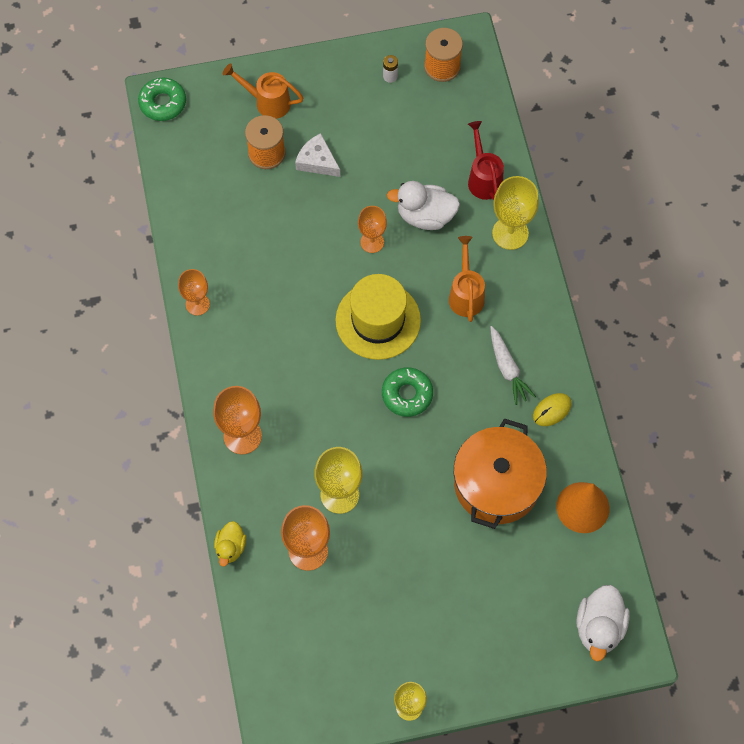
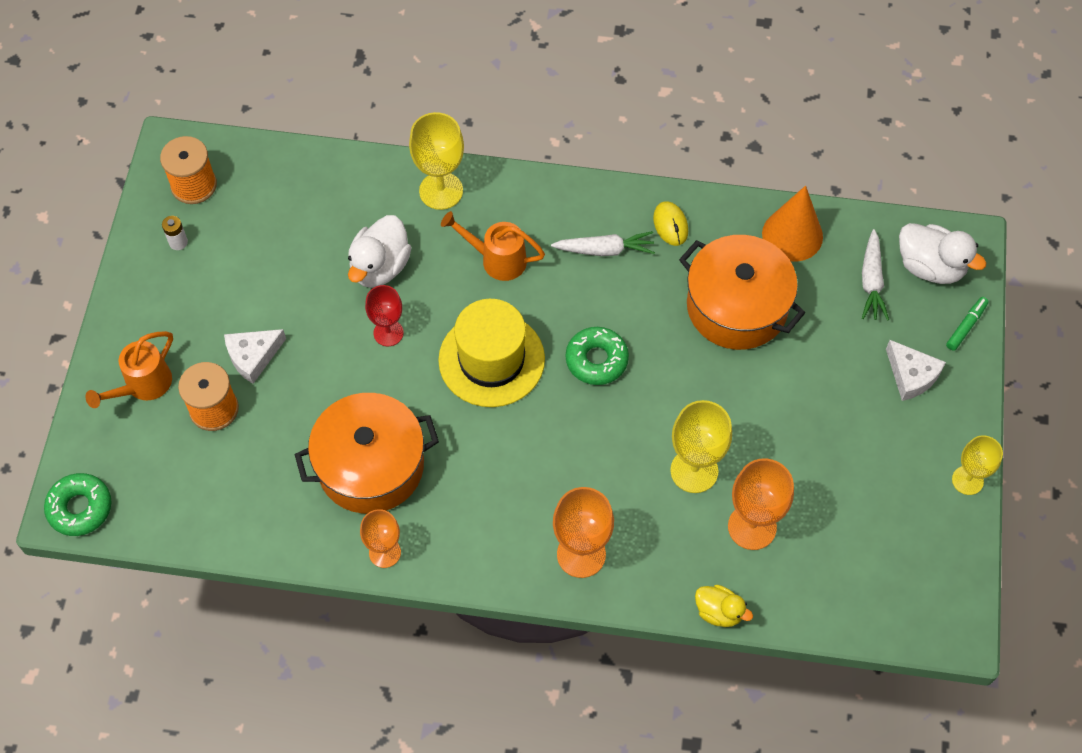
camera: 70 degrees left, 5 degrees down
(260, 270) = (371, 466): none -> orange pot
(372, 242) = (388, 333): orange goblet -> red goblet
(483, 178) = (360, 193): red watering can -> none
(488, 638) = (911, 375): none -> white cheese
(553, 671) = (966, 326): none -> green marker
(564, 582) = (871, 281): none -> white carrot

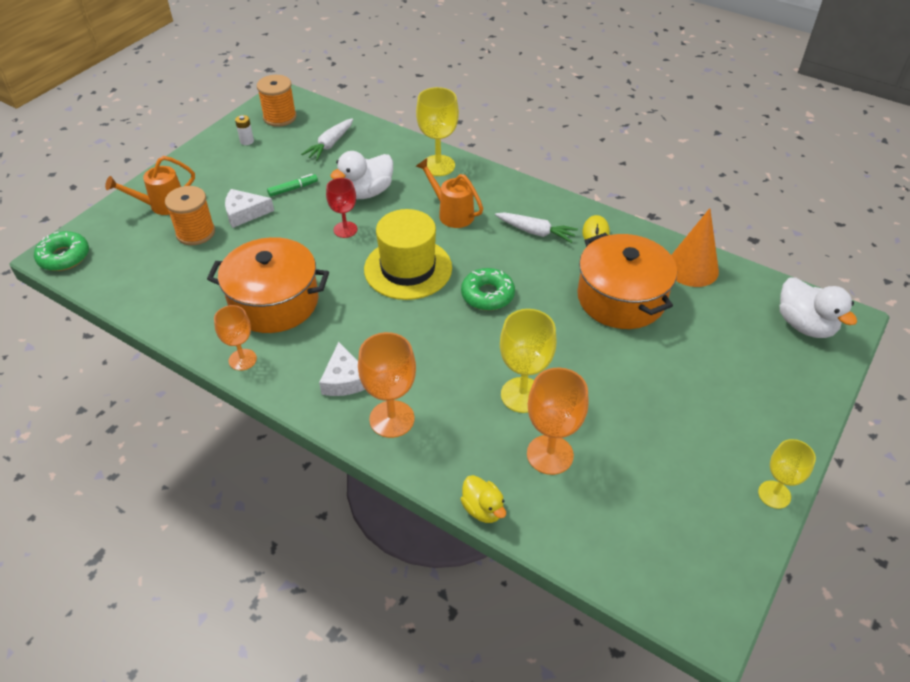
camera: 25 degrees right, 15 degrees down
(871, 281) = (746, 318): white carrot -> white carrot (330, 144)
(911, 375) = (753, 395): white cheese -> white cheese (345, 379)
(966, 326) = (821, 376): green marker -> green marker (293, 189)

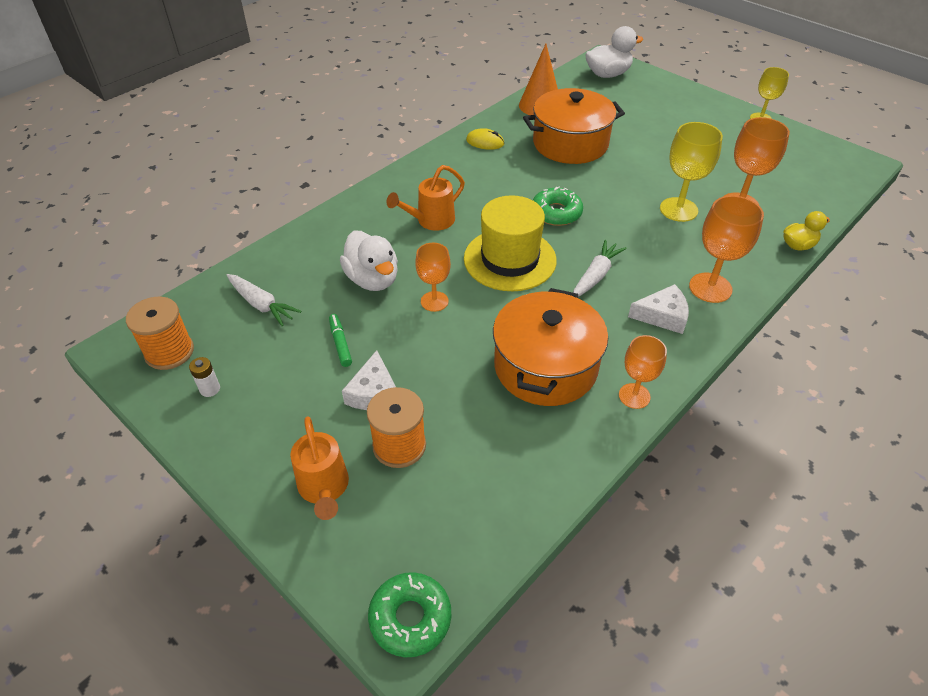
camera: 80 degrees left, 0 degrees up
(345, 229) = (434, 301): red goblet -> orange goblet
(438, 165) = (345, 221): yellow goblet -> none
(535, 232) = (475, 174): white carrot -> white carrot (596, 276)

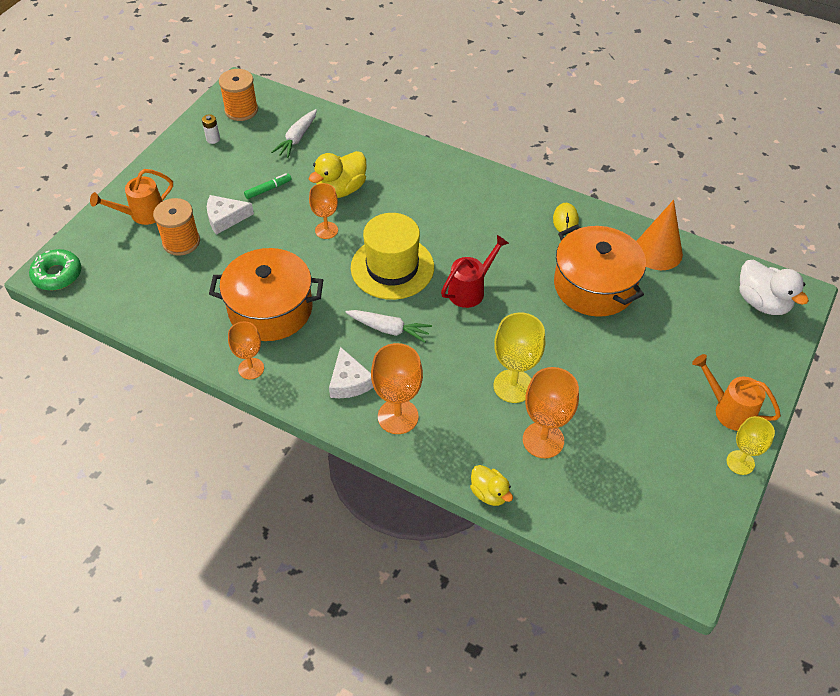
camera: 75 degrees right, 5 degrees up
(373, 279) = (341, 189): white duck -> yellow duck
(431, 221) = (427, 207): orange watering can -> orange watering can (729, 410)
(556, 213) = (470, 290): green donut -> red watering can

